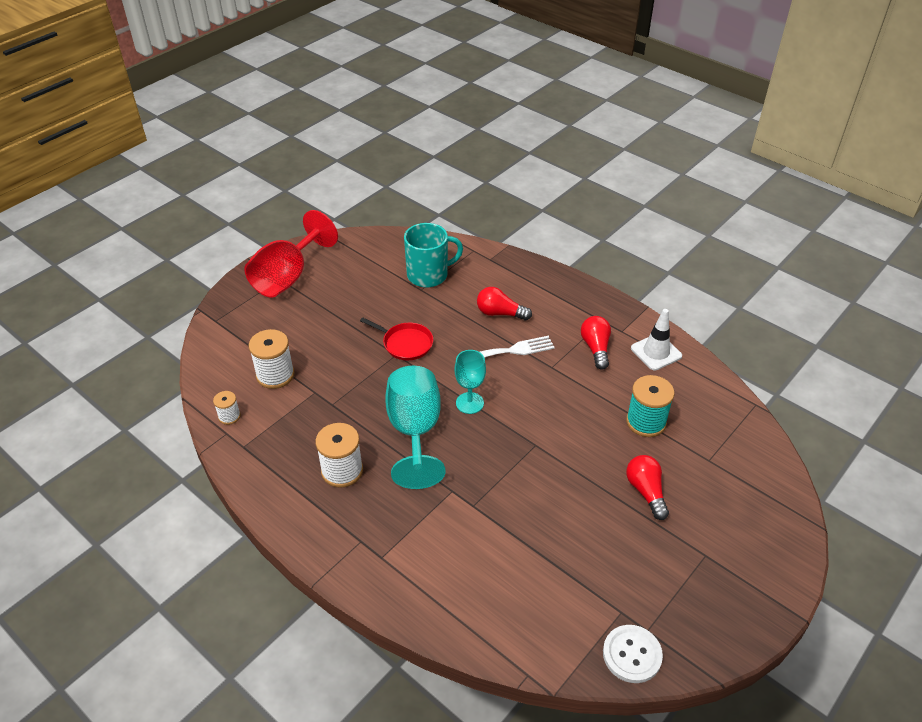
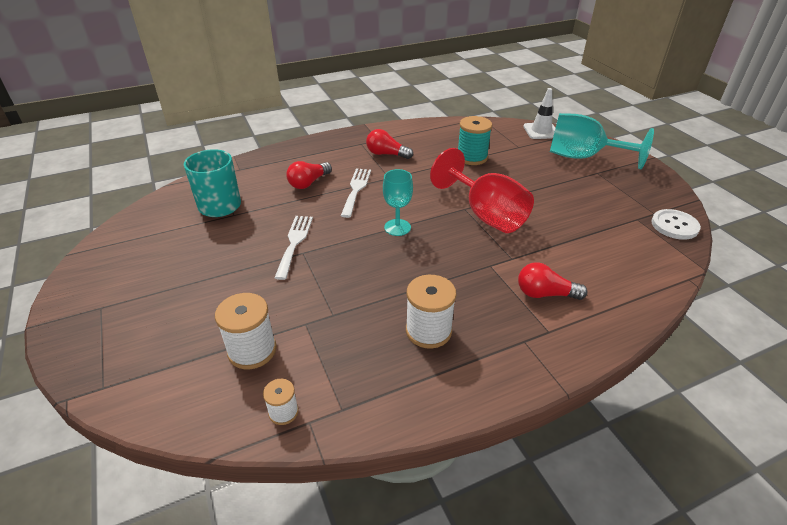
camera: 65 degrees left, 5 degrees down
(288, 277) = (106, 300): red goblet -> red goblet (485, 214)
(405, 343) = (294, 243): red pan -> white fork
(415, 431) = (409, 268): turquoise goblet -> turquoise goblet (583, 157)
(646, 491) = (534, 177): red light bulb -> red light bulb (545, 294)
(656, 352) = (410, 134): white traffic cone -> white traffic cone (541, 131)

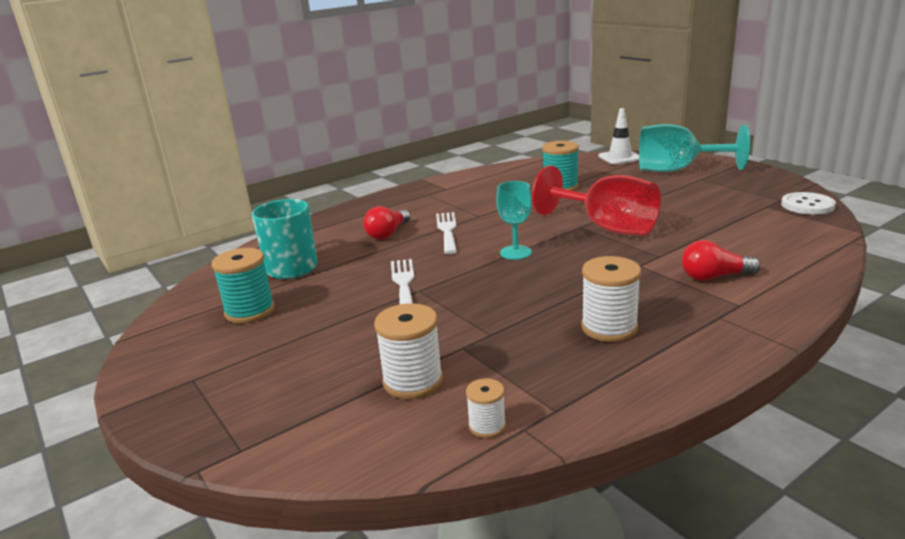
camera: 10 degrees left, 15 degrees down
(170, 246) = (250, 311): none -> turquoise spool
(386, 154) = (463, 198): red light bulb -> none

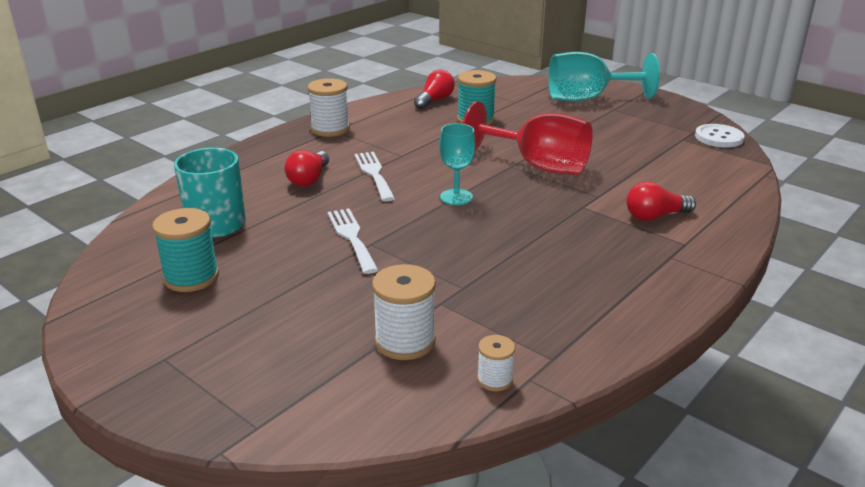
camera: 15 degrees left, 5 degrees up
(528, 171) = (435, 100): none -> red light bulb
(609, 327) = (575, 273): white spool -> white spool (330, 129)
(620, 157) = (525, 84): white traffic cone -> none

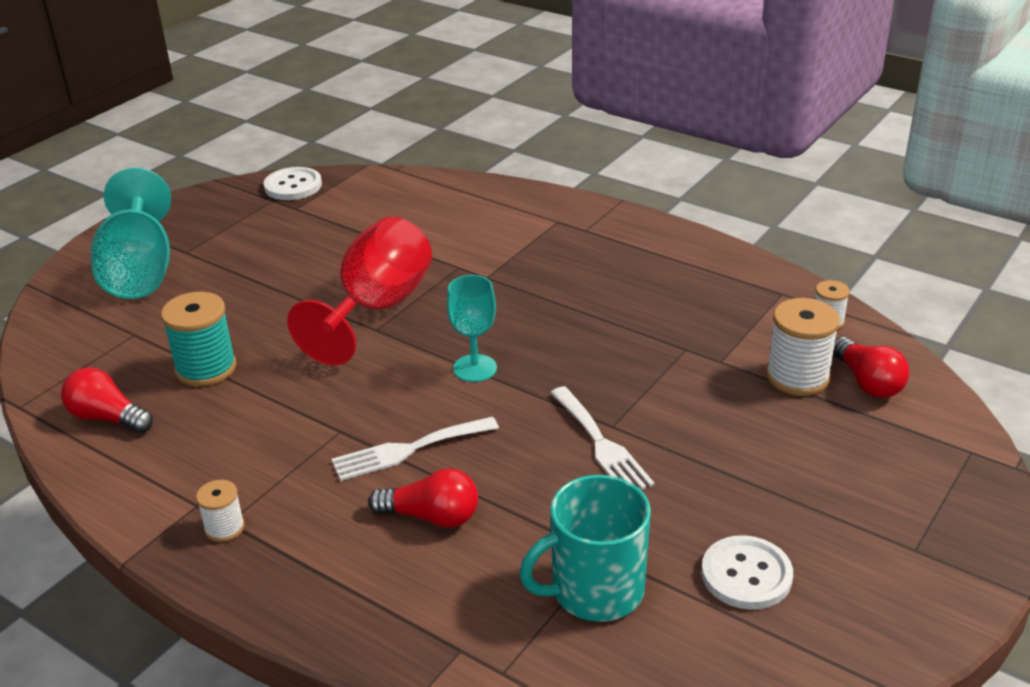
camera: 95 degrees left, 5 degrees up
(191, 277) = (746, 575): turquoise spool -> white button
(330, 129) = (224, 528): white spool -> white spool, size x0.55
(351, 237) = (601, 444): white fork -> white fork turned 90 degrees counterclockwise
(655, 216) = (502, 234): red light bulb -> red light bulb (867, 382)

